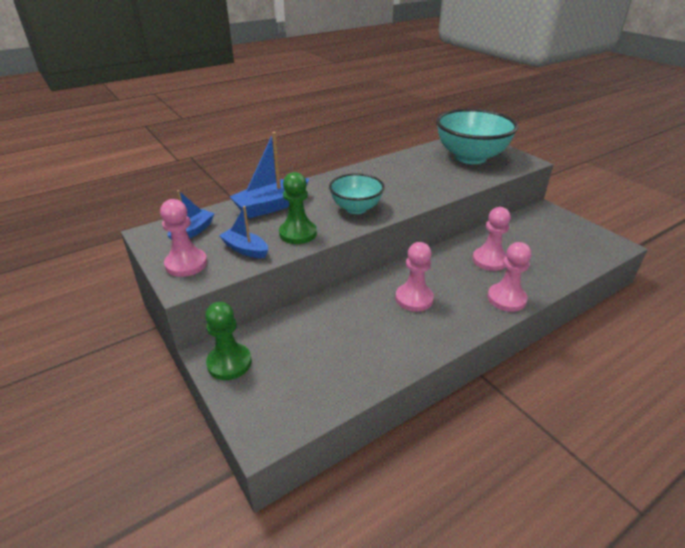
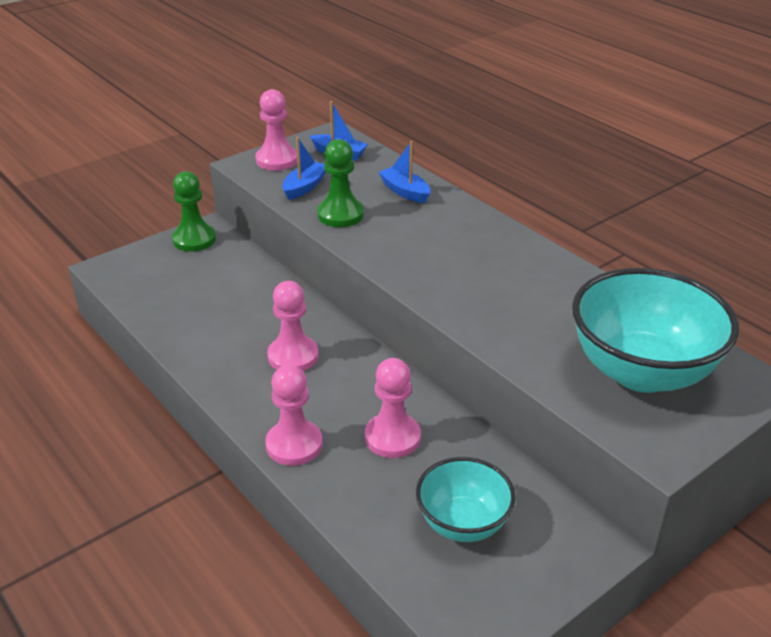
camera: 85 degrees right, 0 degrees up
(271, 206) = (405, 192): blue boat -> blue boat, size x0.61
(356, 208) = (410, 252): turquoise bowl -> turquoise bowl (463, 523)

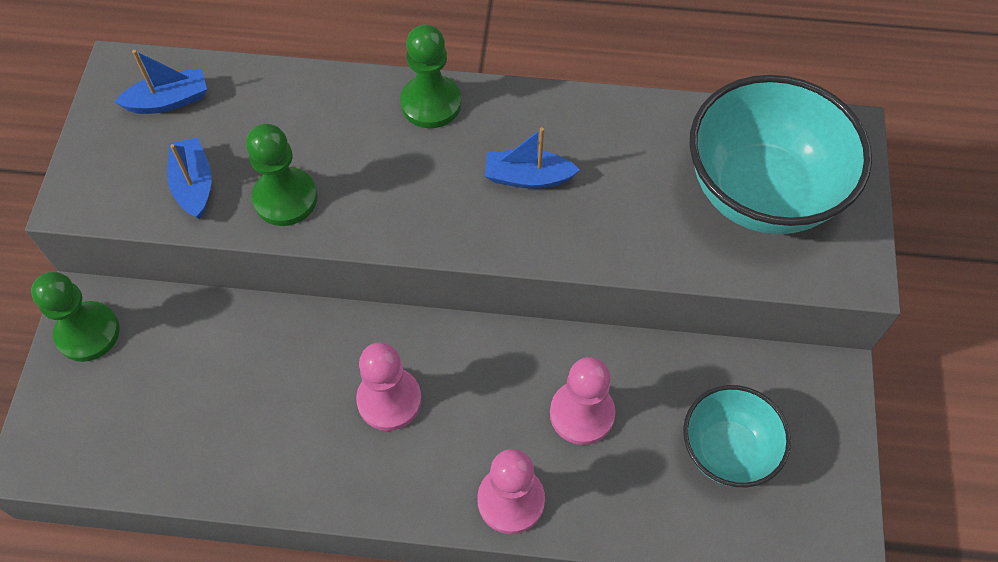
camera: 45 degrees left, 25 degrees up
(277, 160) = (107, 165): pink pawn -> none
(405, 192) = (313, 110): blue boat -> blue boat (528, 177)
(475, 221) = (431, 103): none -> green pawn

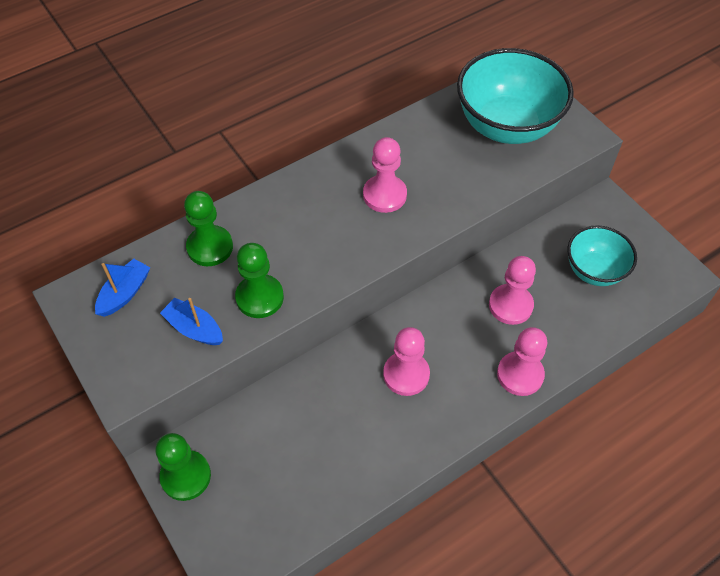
camera: 40 degrees left, 5 degrees down
(431, 103) = (290, 192): green pawn -> green pawn (210, 247)
(528, 177) = (384, 195): blue boat -> pink pawn

